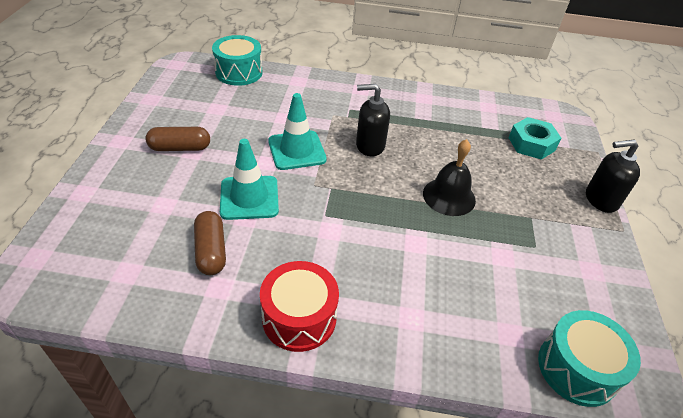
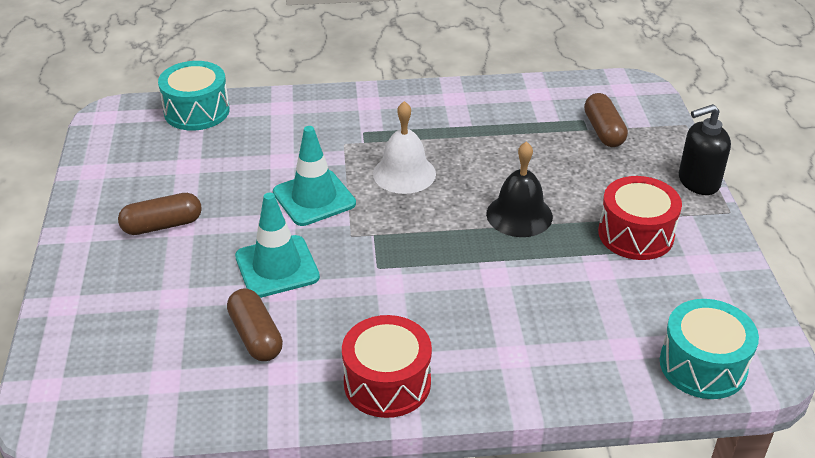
camera: 10 degrees left, 5 degrees down
(370, 145) = (404, 173): black soap dispenser -> white bell
(531, 144) = (603, 131): turquoise nut -> brown capsule
(540, 233) = (636, 234): none -> red drum

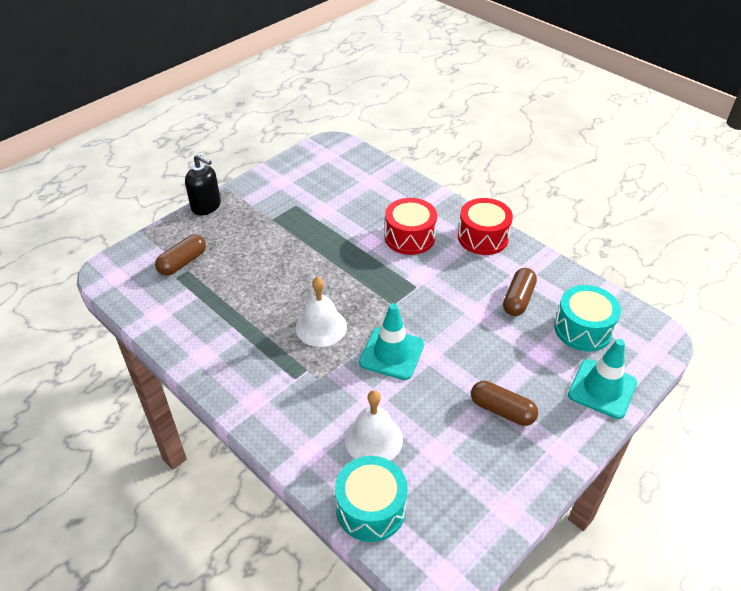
camera: 130 degrees left, 5 degrees up
(246, 141) = (373, 439): none -> white bell
(277, 267) = (466, 327): turquoise traffic cone -> turquoise traffic cone (602, 389)
(519, 215) = (309, 257): black bell -> none
(636, 234) = (280, 209): red drum -> red drum (409, 237)
(703, 365) = (355, 158): turquoise drum -> turquoise drum (583, 329)

